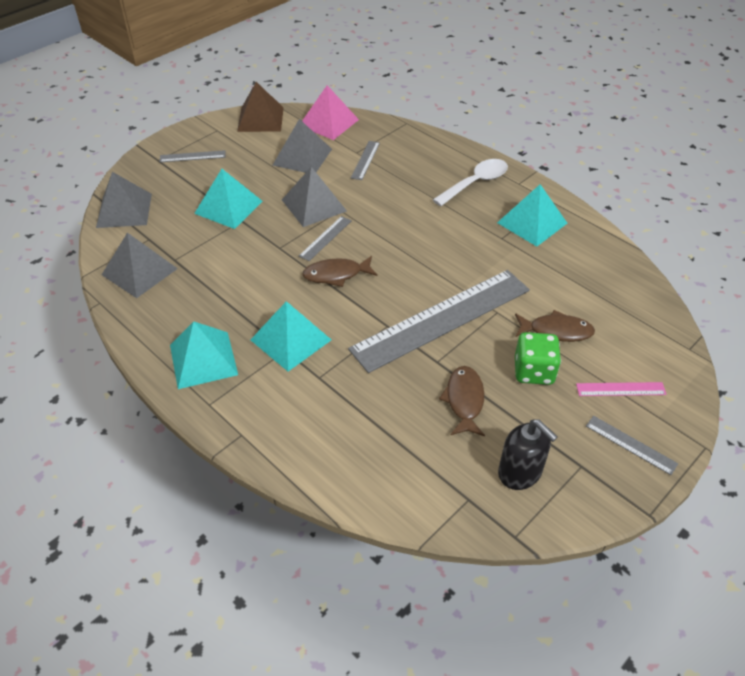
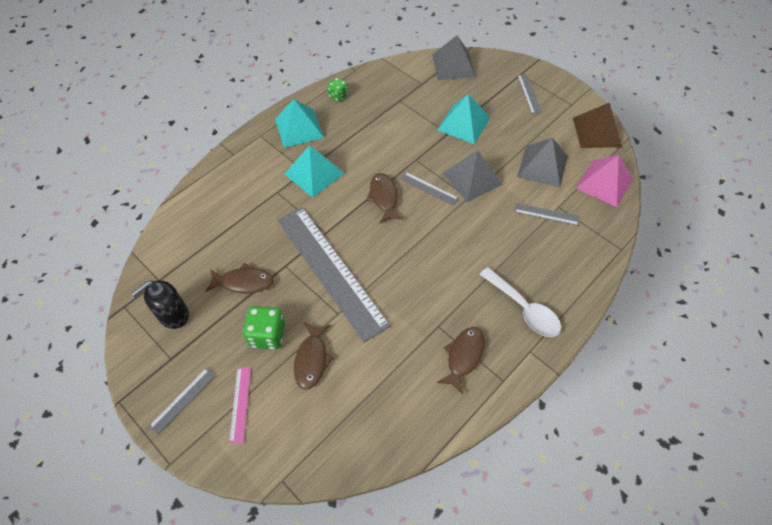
camera: 90 degrees right, 10 degrees up
(139, 271) = (386, 84): grey pyramid -> none
(148, 319) = (338, 96): none -> green dice
(532, 223) = (463, 356): turquoise pyramid -> brown fish

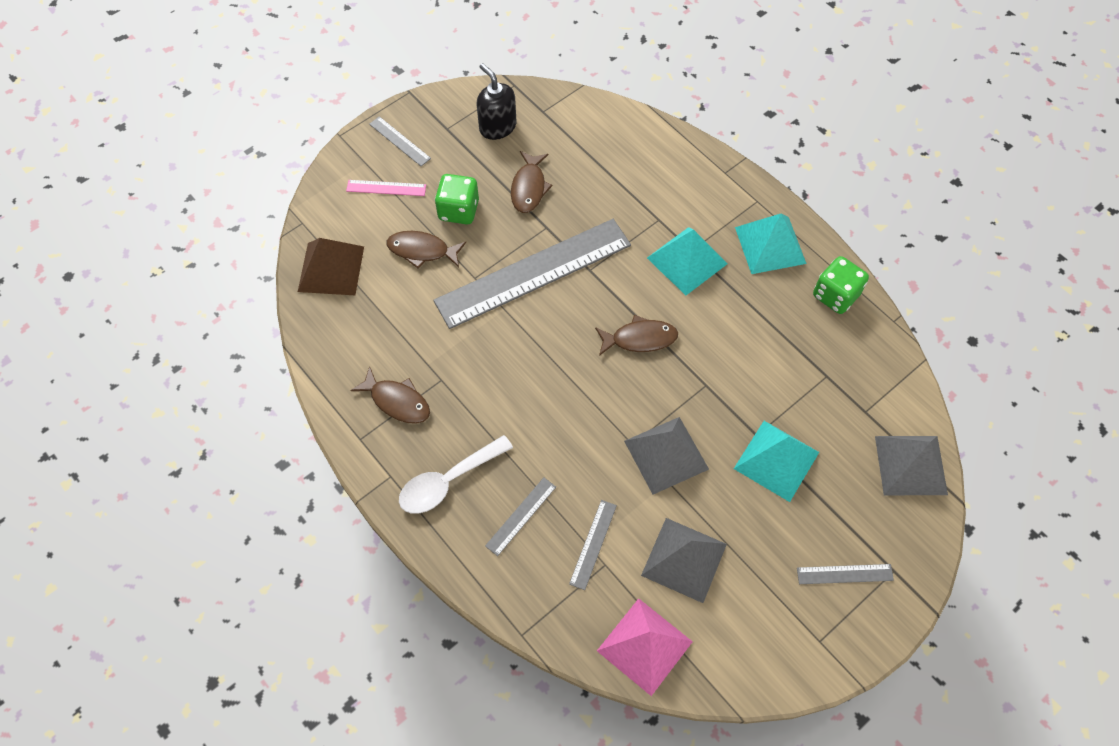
camera: 95 degrees right, 5 degrees up
(338, 96) = (835, 295): green dice -> green dice, size x1.60
(429, 188) = (651, 395): grey ruler -> grey ruler (521, 516)
(597, 132) = (754, 666): brown pyramid -> brown pyramid (331, 269)

